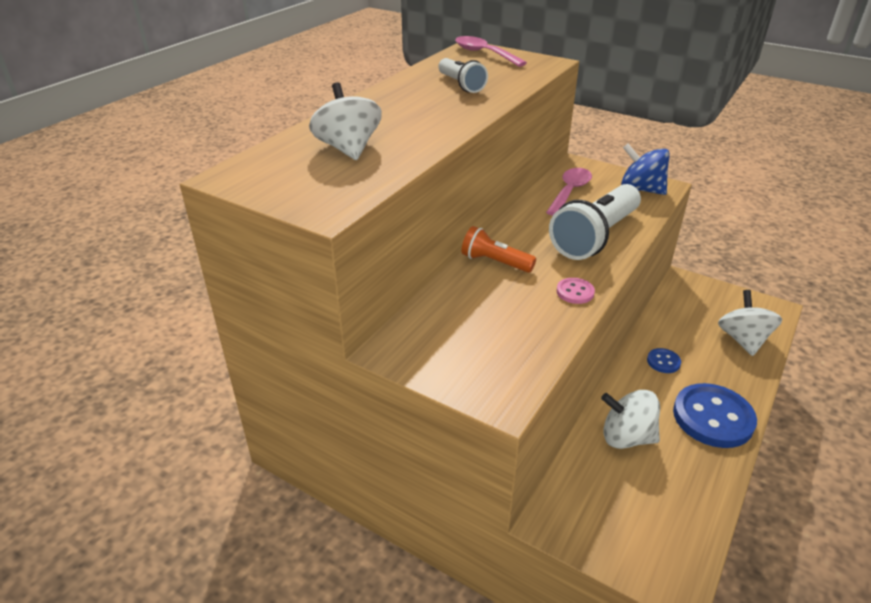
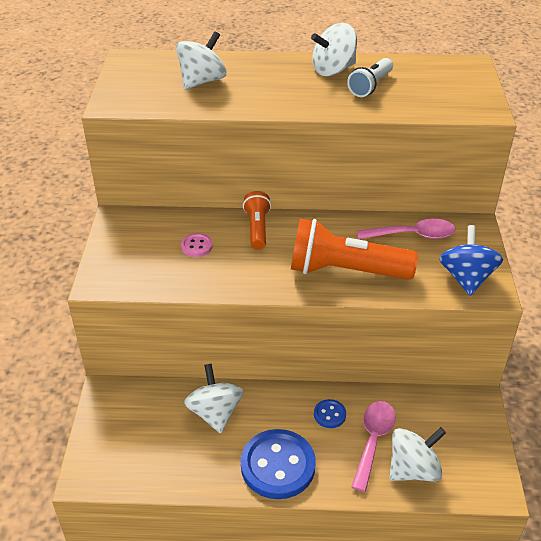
camera: 60 degrees right, 5 degrees up
(412, 90) = (333, 70): none -> white spinning top
(484, 54) = (461, 75): pink spoon -> pink spoon (373, 441)
(575, 292) = (249, 281): pink button -> pink button (196, 246)
(595, 237) = (345, 271): white flashlight -> orange flashlight

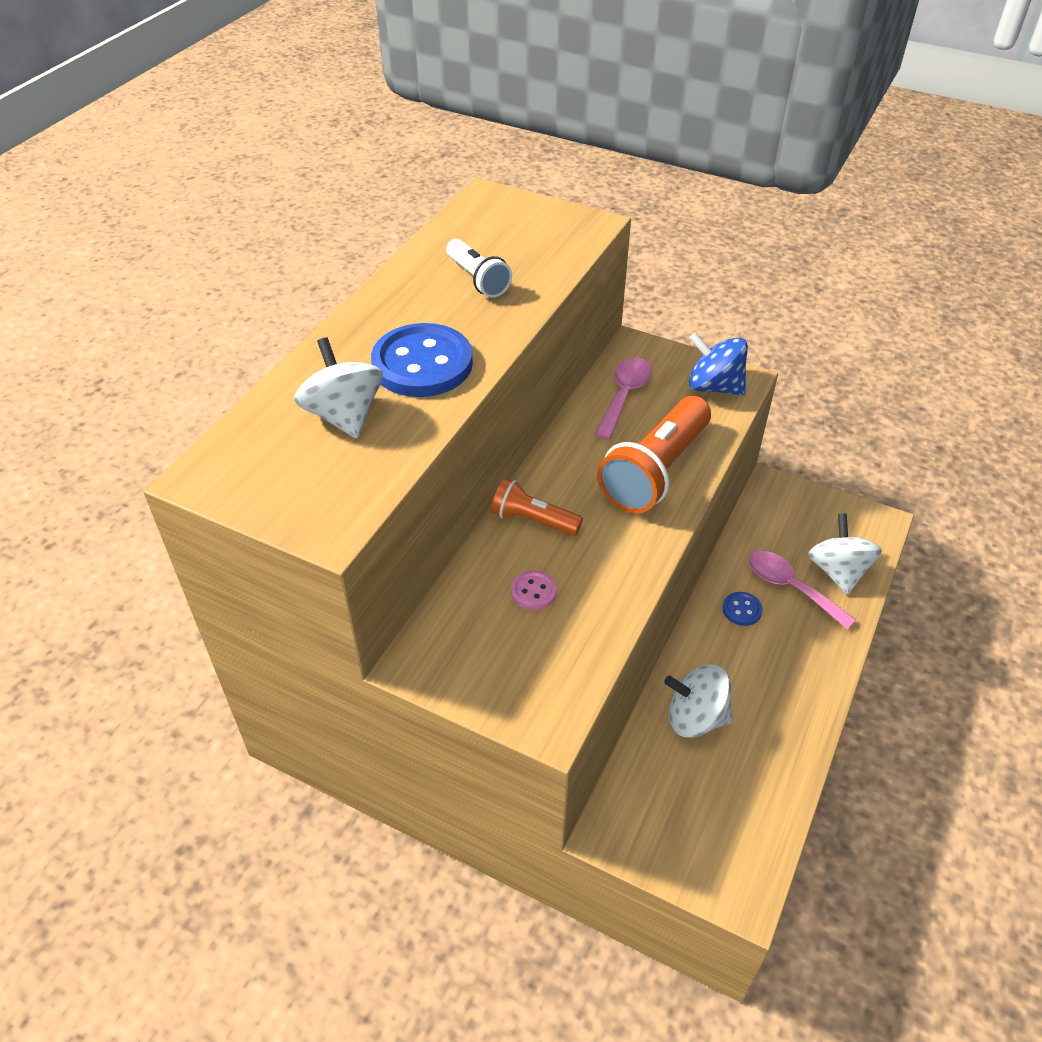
camera: 65 degrees left, 5 degrees up
(278, 465) = (795, 683): blue button -> blue button (422, 364)
(333, 70) = (415, 294): white spinning top -> none

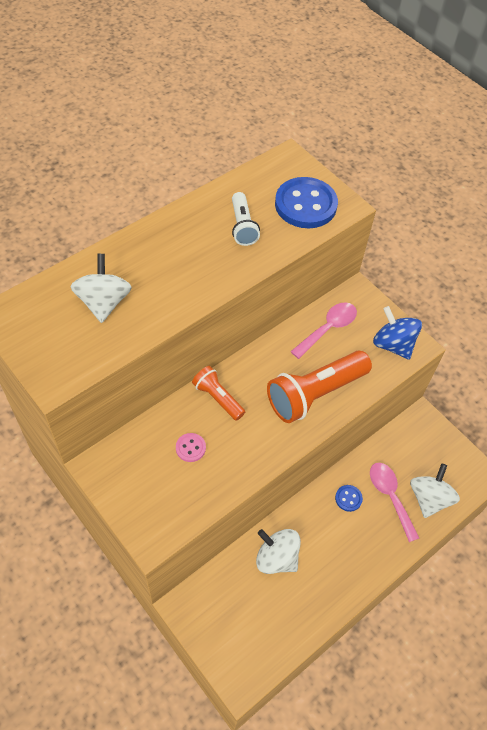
camera: 20 degrees right, 10 degrees up
(422, 364) = (171, 281): blue button -> blue button (305, 205)

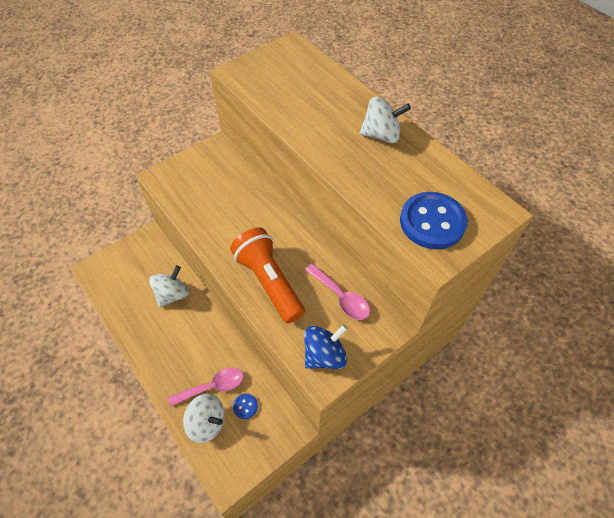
camera: 95 degrees right, 0 degrees up
(104, 302) = (303, 90): white spinning top -> white spinning top (381, 135)
(190, 448) = (225, 196): pink button -> none
(218, 398) = (268, 212): orange flashlight -> none
(242, 226) = (394, 172): white flashlight -> none
(348, 498) = (215, 351): blue button -> blue button (245, 406)

